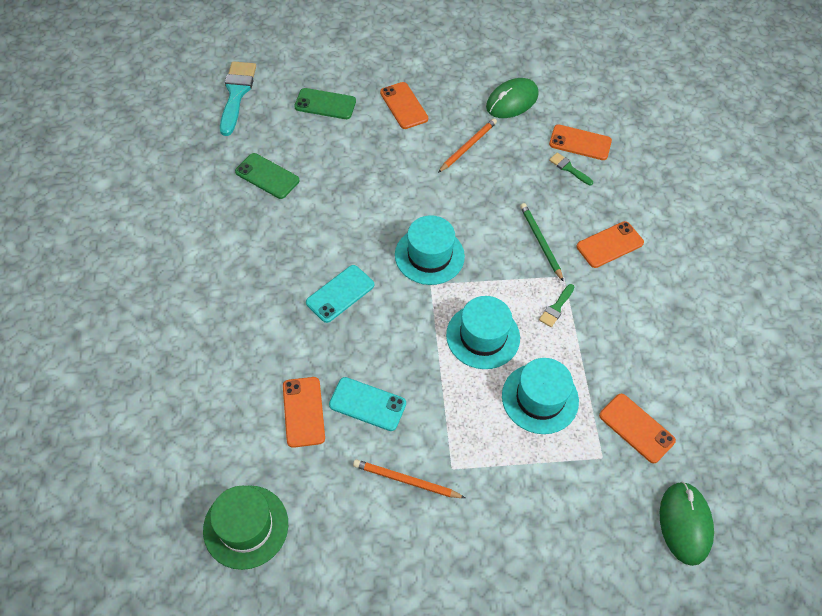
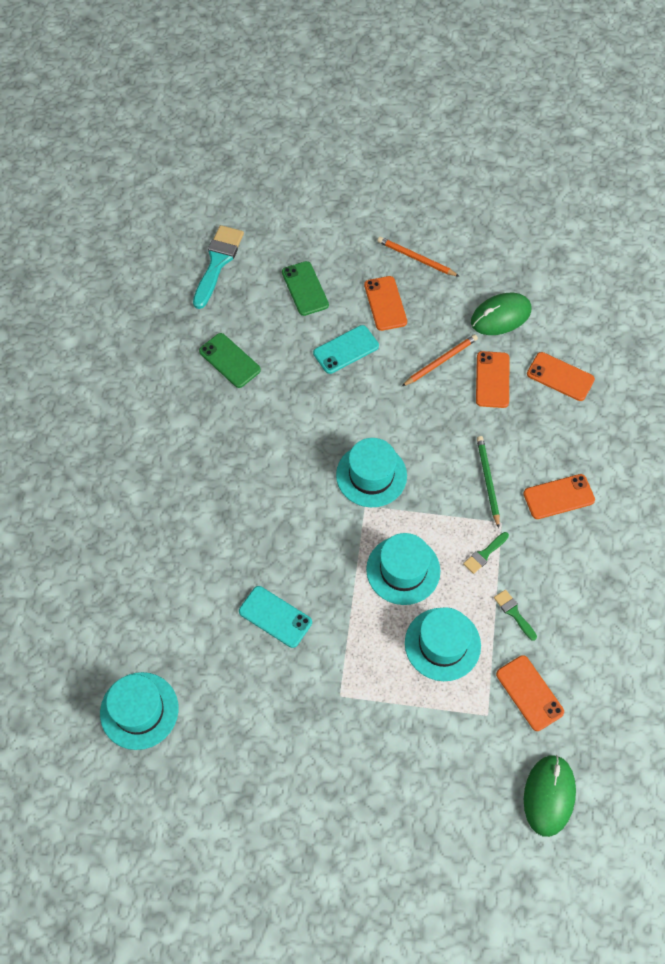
camera: 15 degrees right, 5 degrees up
(246, 526) = (139, 710): green hat -> turquoise hat
(303, 412) = (214, 612): orange phone -> orange phone (492, 380)
(325, 104) = (305, 289): green phone -> green phone turned 45 degrees clockwise
(340, 294) = (274, 500): turquoise phone -> turquoise phone (346, 350)
(406, 481) = (294, 698): orange pencil -> orange pencil (416, 258)
(569, 168) = (540, 404): green brush -> green brush (514, 613)

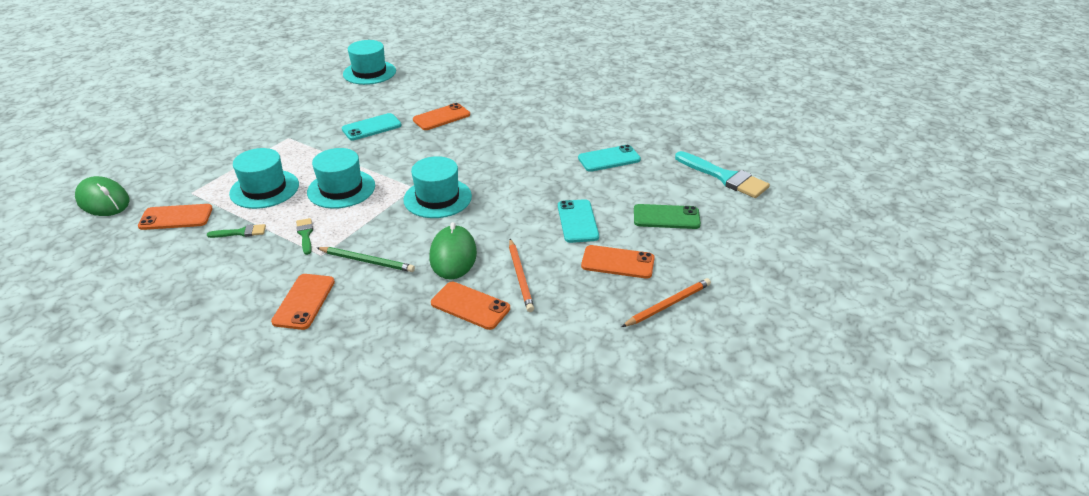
camera: 115 degrees right, 25 degrees down
(229, 360) = (609, 159): green phone -> turquoise phone
(500, 316) = (546, 344): green mouse -> green mouse (453, 255)
(560, 377) = (430, 362): orange phone -> orange phone (441, 117)

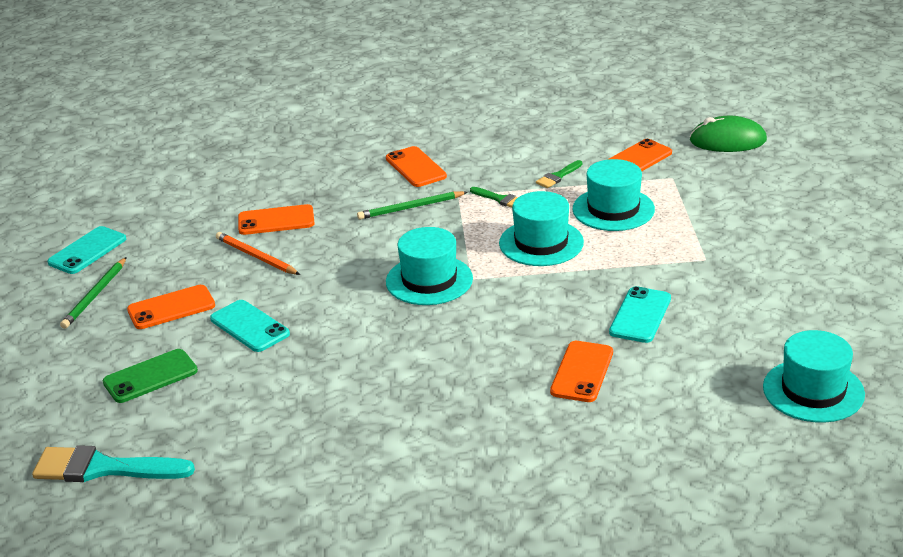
camera: 145 degrees right, 5 degrees down
(453, 255) = (340, 244): green mouse -> none
(609, 159) = (284, 421): turquoise phone -> turquoise phone (87, 251)
(668, 304) = (95, 295): orange pencil -> green pencil

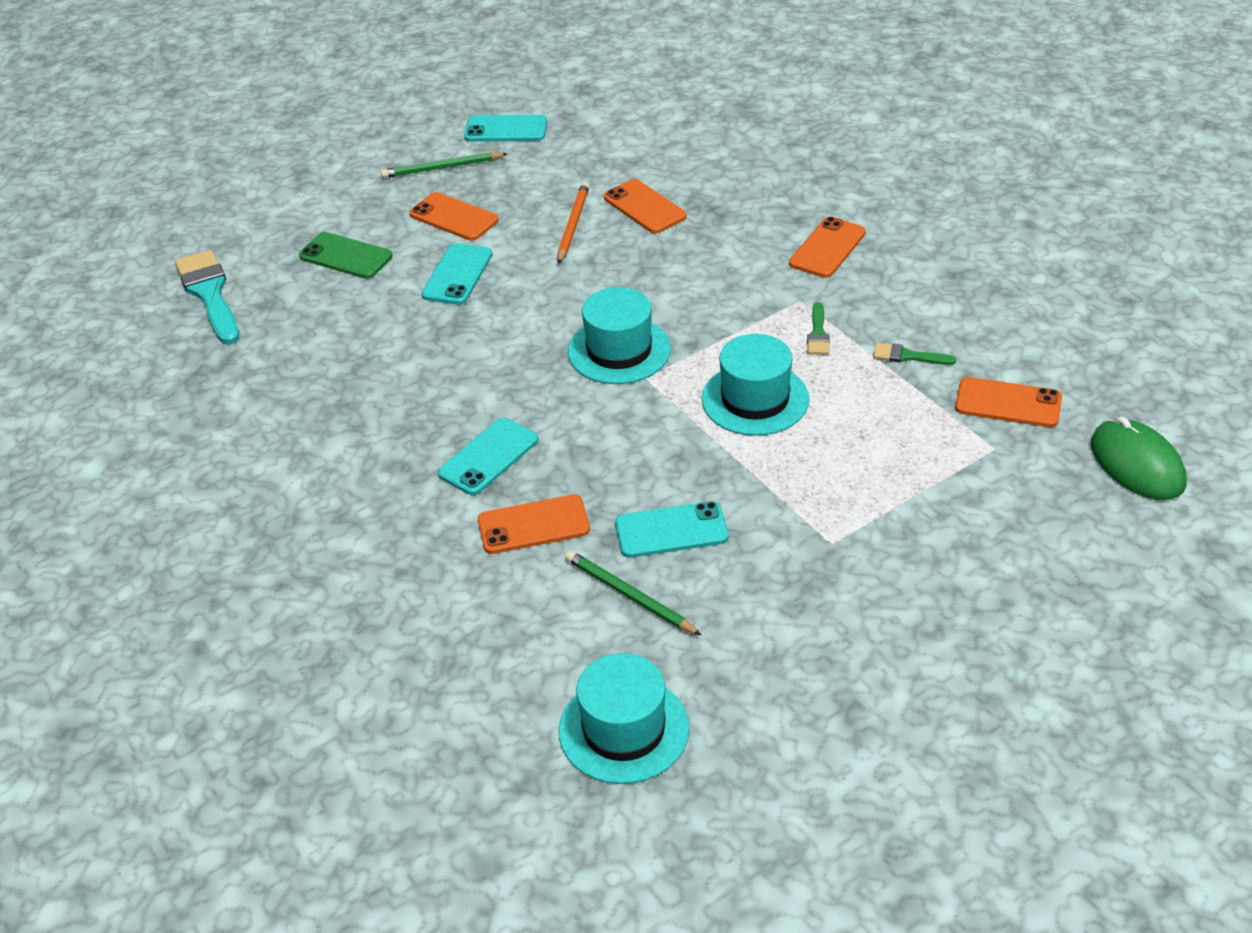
camera: 60 degrees right, 10 degrees up
(410, 208) = (744, 280): green pencil -> green pencil (629, 596)
(487, 372) = (488, 457): none -> turquoise phone
(613, 209) = (875, 427): turquoise hat -> none

